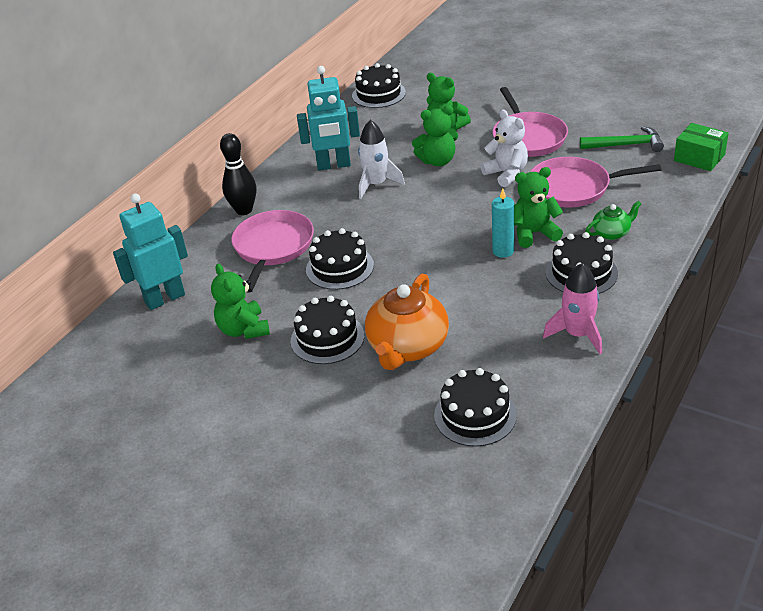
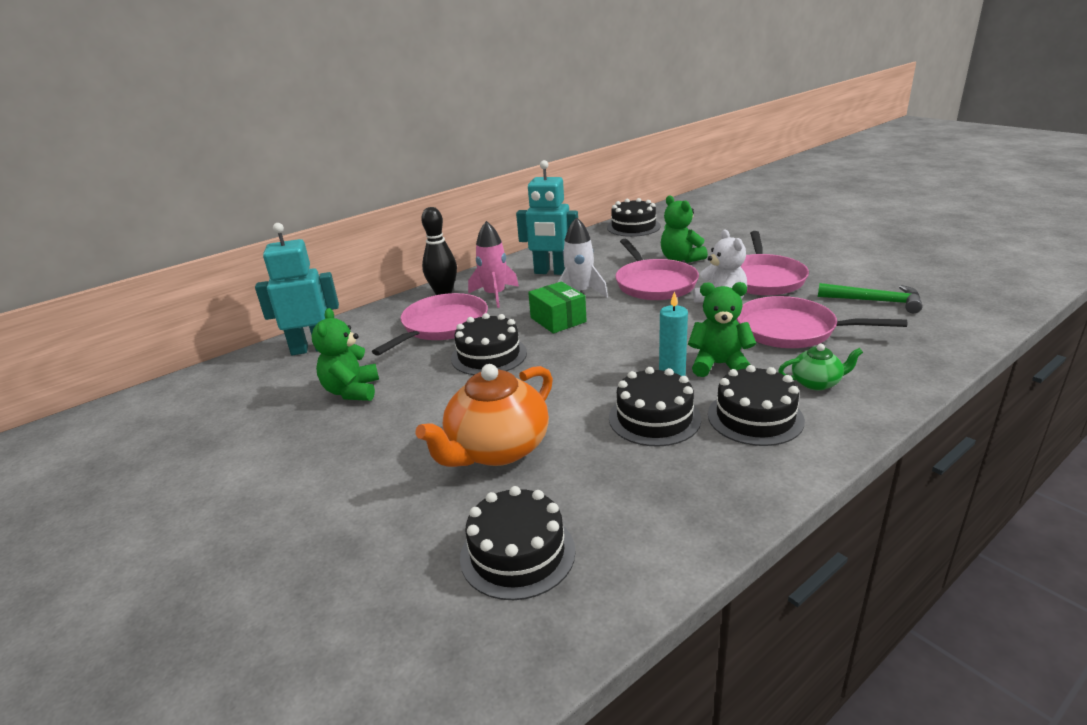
camera: 20 degrees right, 10 degrees down
(327, 338) = (422, 419): black cake -> black cake (654, 418)
(438, 161) = (654, 284): green teddy bear -> pink pan
(577, 334) = (712, 488): pink rocket -> pink rocket (495, 295)
(699, 158) = (967, 327): green box -> green box (558, 320)

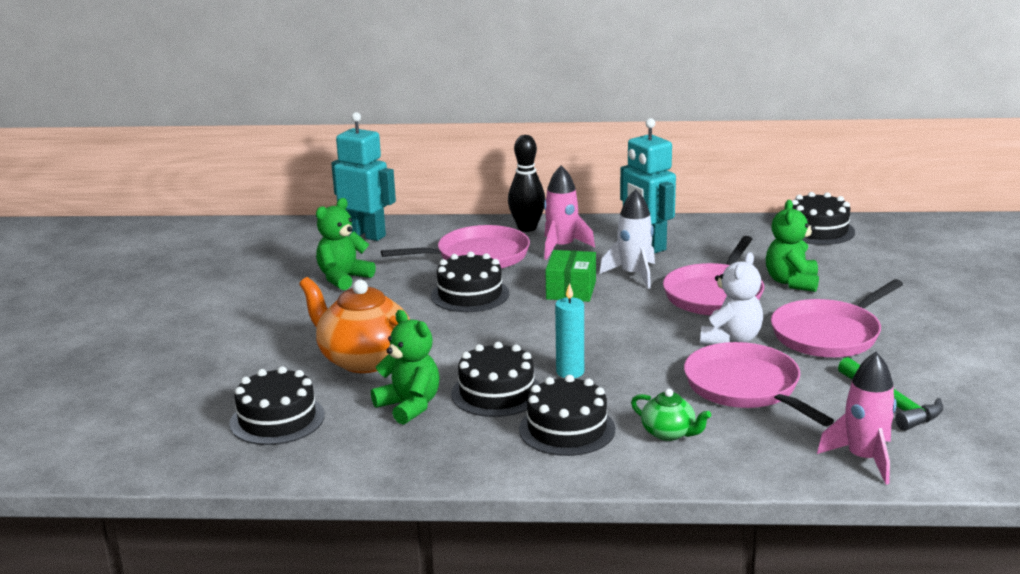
camera: 40 degrees right, 5 degrees down
(497, 449) = (364, 359): orange teapot -> orange teapot turned 45 degrees clockwise
(719, 365) = (622, 383): green teddy bear -> green teddy bear (409, 406)
(936, 339) = (864, 459): none -> pink rocket

